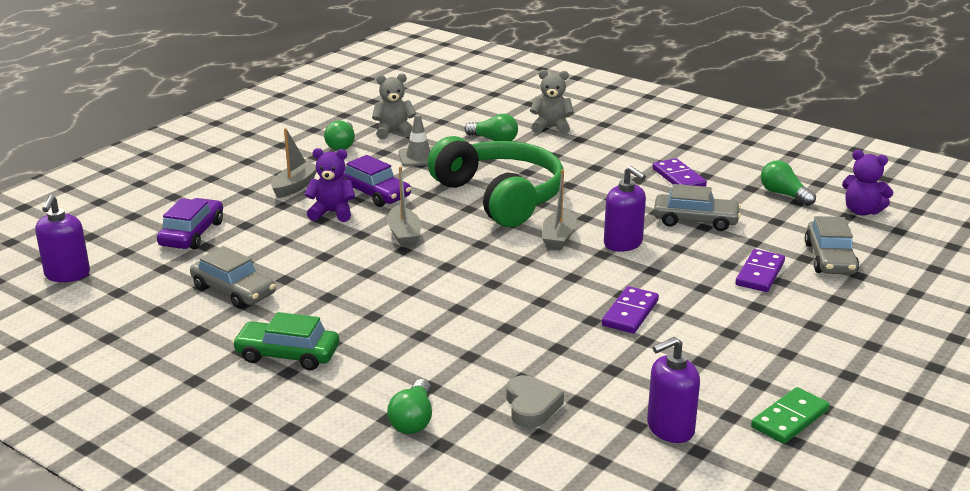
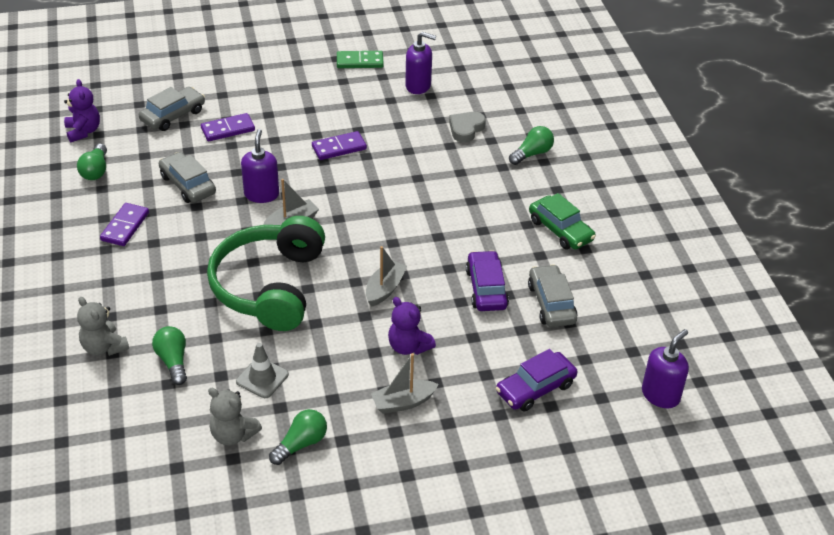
camera: 140 degrees left, 15 degrees up
(374, 193) = (352, 351): purple car -> purple car (486, 288)

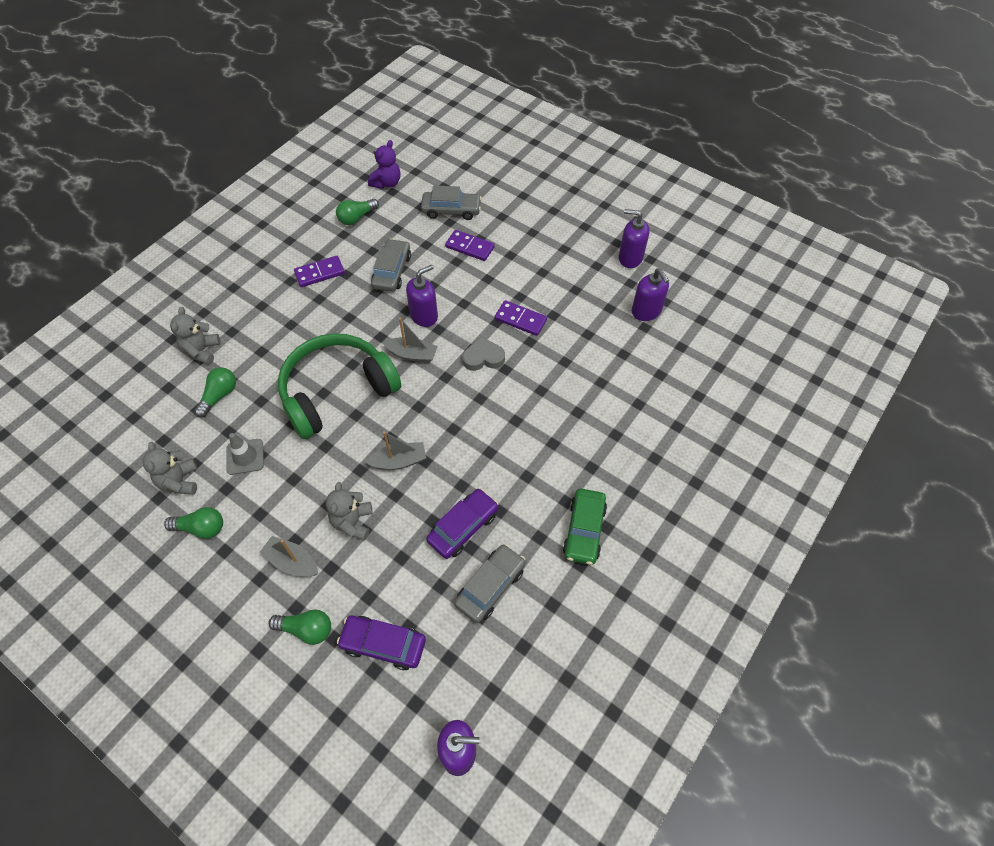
camera: 50 degrees right, 15 degrees up
(360, 62) = (630, 258): green domino -> purple soap dispenser
(408, 346) = (352, 522): purple teddy bear -> grey teddy bear
(466, 129) = (632, 378): grey heart -> grey heart (483, 357)
(532, 154) = (654, 443): green light bulb -> green light bulb (306, 629)

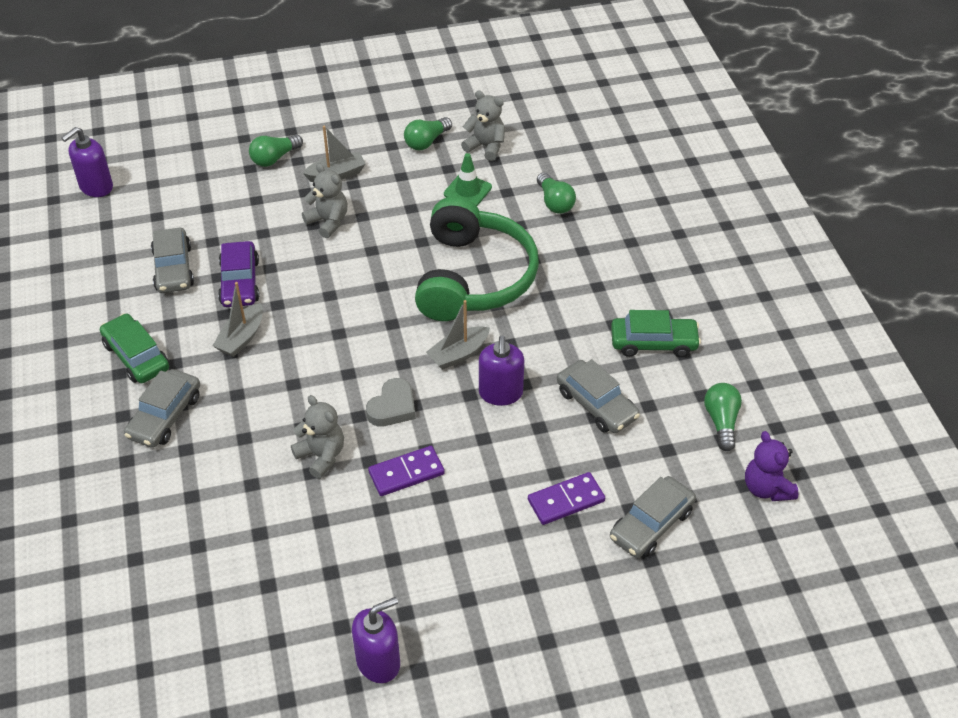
camera: 130 degrees right, 10 degrees down
(201, 351) = (625, 213): grey teddy bear -> grey teddy bear (321, 456)
(245, 457) = (467, 191): grey traffic cone -> green traffic cone
(319, 273) = (653, 343): purple domino -> green car
(383, 644) = (212, 189): purple car -> none
(399, 461) = (349, 278): grey boat -> grey boat (241, 338)
(607, 467) = (165, 416): none -> grey car
(646, 311) = (285, 606): purple soap dispenser -> none

